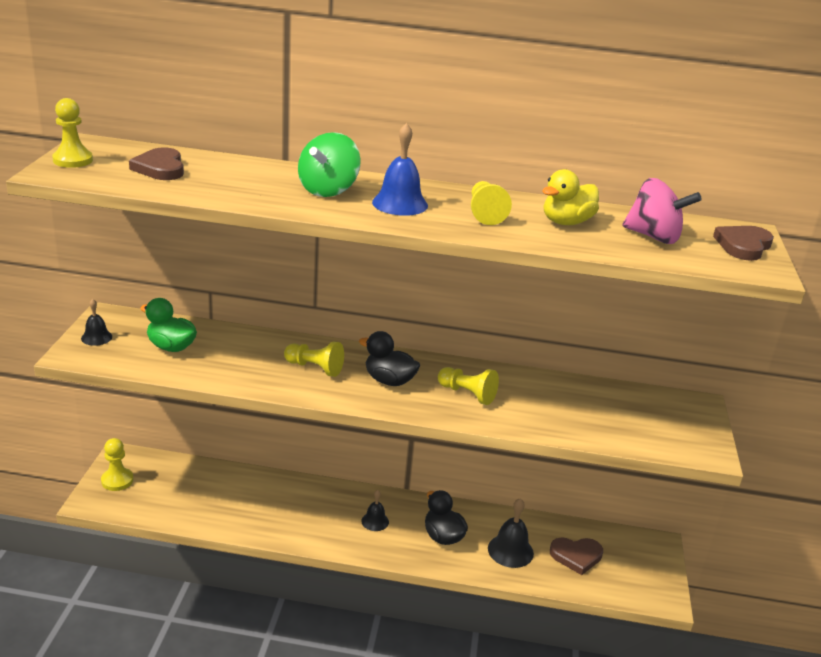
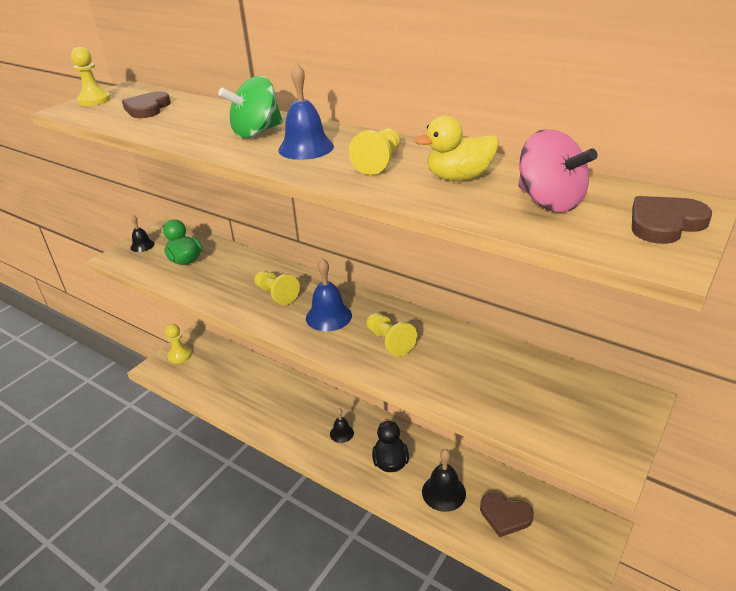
camera: 30 degrees right, 5 degrees up
(389, 381) = (328, 316): black duck -> blue bell

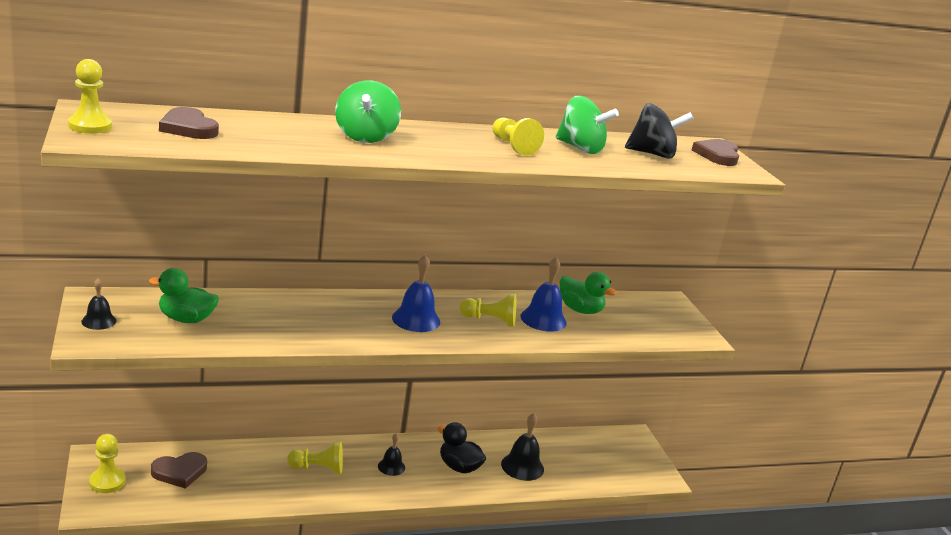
camera: 55 degrees left, 10 degrees down
(276, 294) = (341, 318): yellow pawn -> yellow pawn (318, 468)
(306, 148) = (437, 144): blue bell -> blue bell (543, 319)
(459, 178) = (580, 148): yellow duck -> green spinning top
(500, 367) = (580, 310): none -> green duck
(505, 516) = (577, 459): brown heart -> brown heart (180, 472)
(549, 202) = (652, 154): pink spinning top -> black spinning top

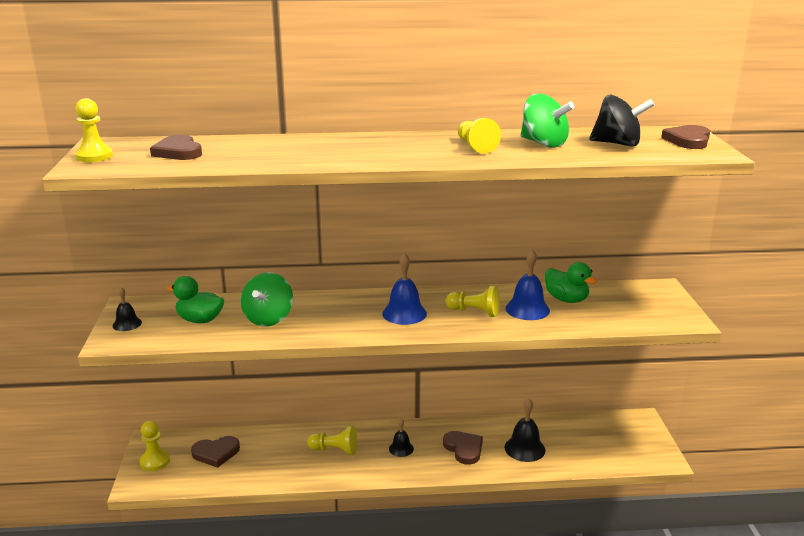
camera: 15 degrees right, 0 degrees up
(365, 137) = (335, 148): green spinning top -> green spinning top (268, 319)
(459, 467) = (464, 449): black duck -> brown heart

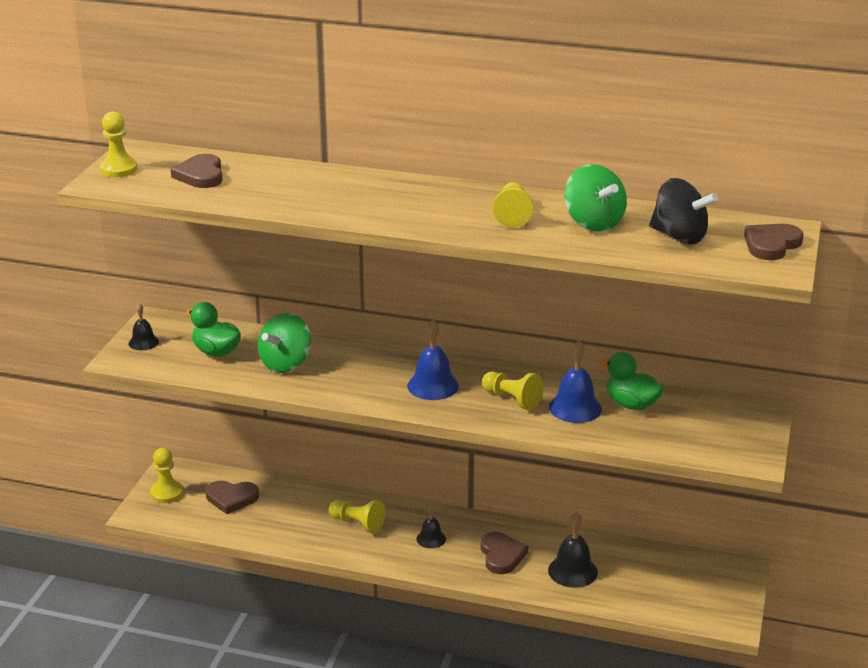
camera: 20 degrees right, 5 degrees up
(566, 299) = (631, 404): green duck -> green duck turned 150 degrees clockwise

